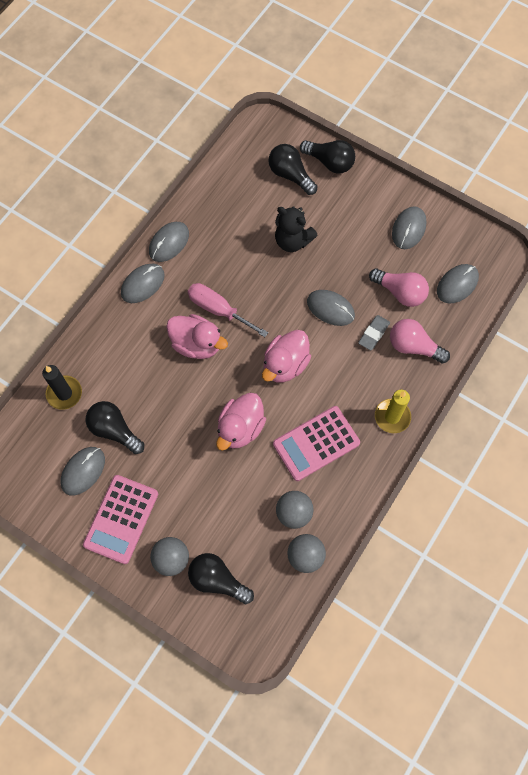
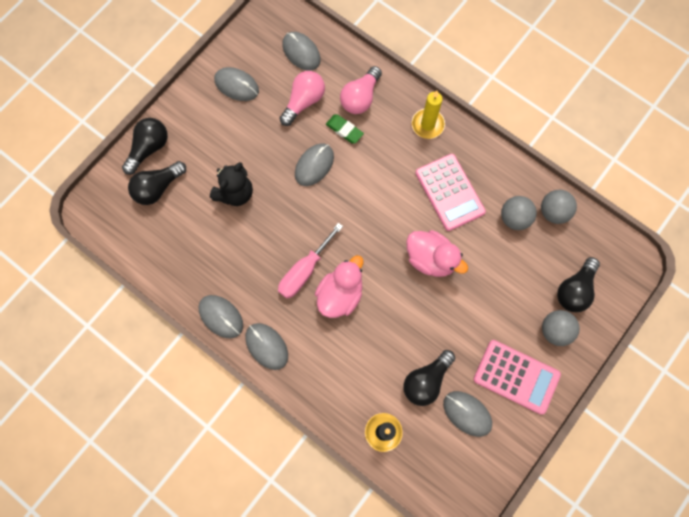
camera: 85 degrees left, 5 degrees up
(285, 365) = (369, 212): pink duck -> none
(373, 334) = (344, 130): grey eraser -> green eraser

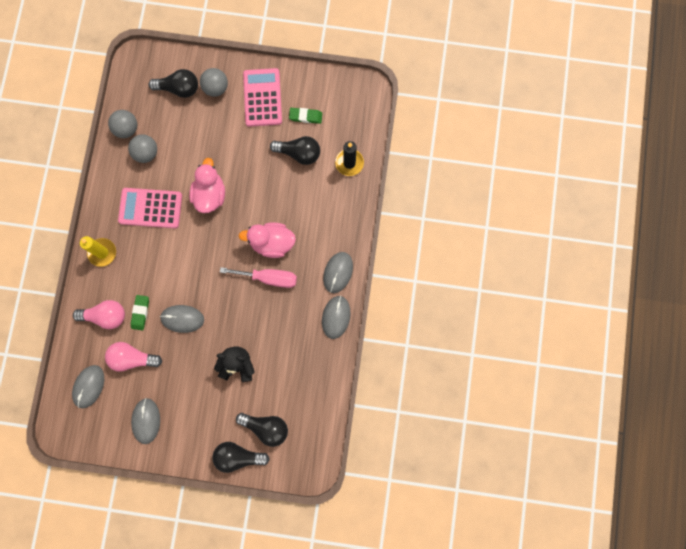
camera: 120 degrees left, 5 degrees up
(449, 192) = (150, 208): pink calculator -> pink calculator turned 120 degrees counterclockwise
(467, 413) = (305, 116): grey mouse -> green eraser

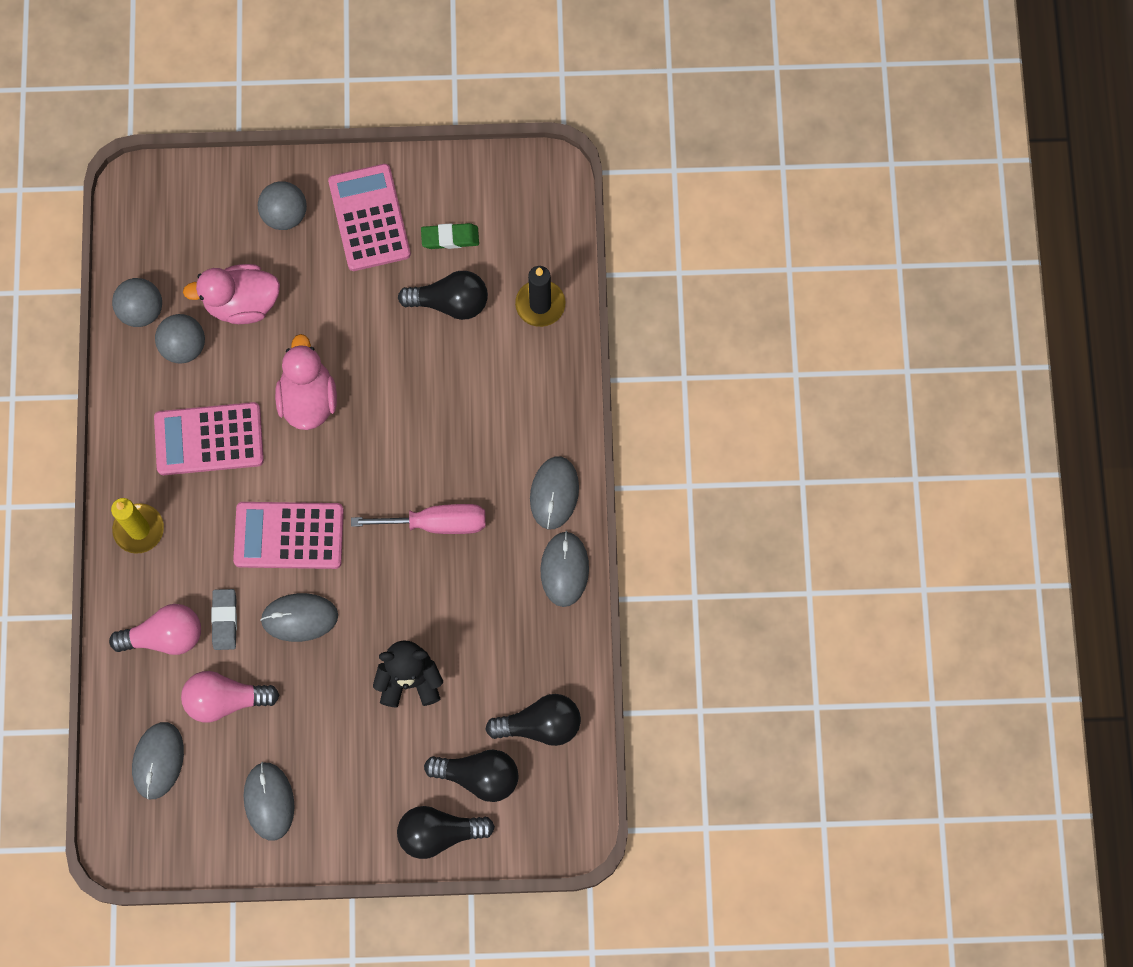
camera: 10 degrees left, 5 degrees down
(140, 313) = (225, 620): green eraser -> grey eraser
(179, 88) = (220, 226): black light bulb -> black light bulb (540, 725)
(185, 271) = (289, 535): none -> pink calculator
(272, 243) = (431, 463): pink duck -> pink duck (242, 303)

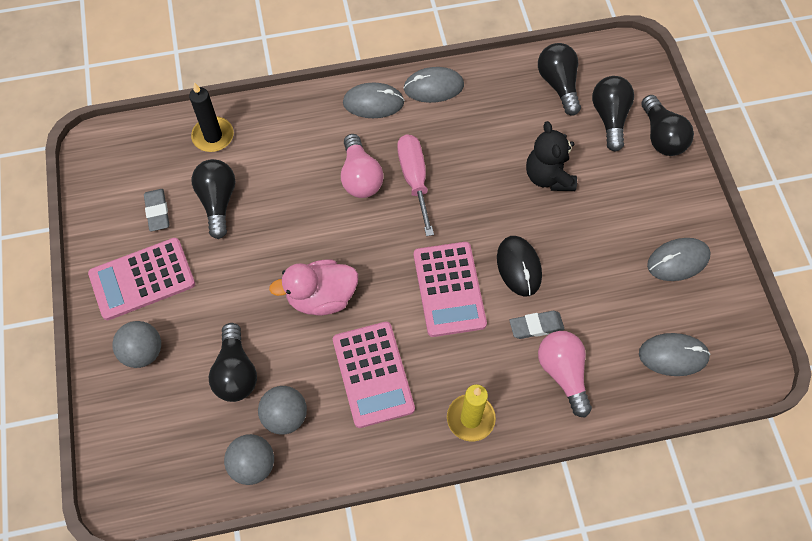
camera: 100 degrees left, 10 degrees down
(225, 699) = (604, 312): pink light bulb -> pink light bulb (360, 177)
(242, 303) = (235, 372): pink duck -> black light bulb
(299, 618) = (519, 267): grey mouse -> black mouse
(450, 238) = (157, 212): green eraser -> grey eraser

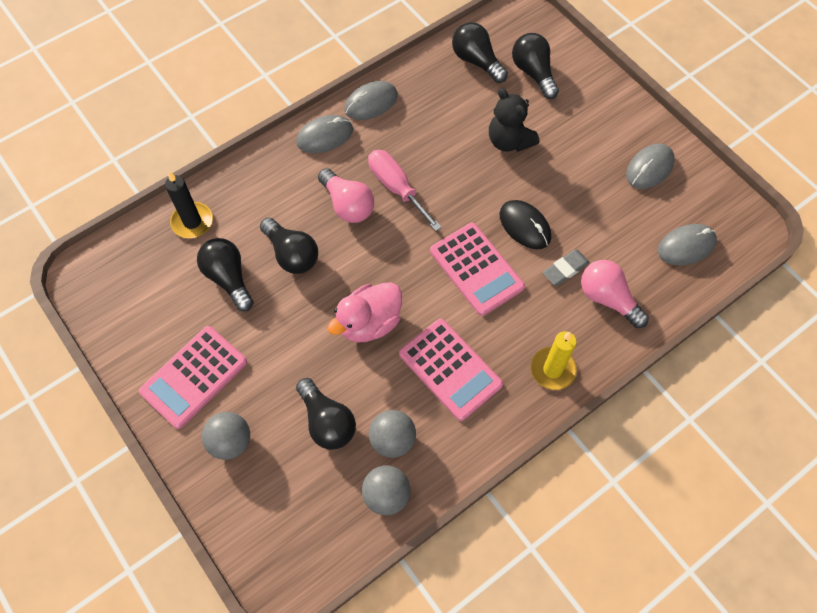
camera: 25 degrees left, 0 degrees up
(157, 212) = (175, 310): grey eraser -> none
(661, 137) = (583, 72): black light bulb -> black light bulb (292, 254)

